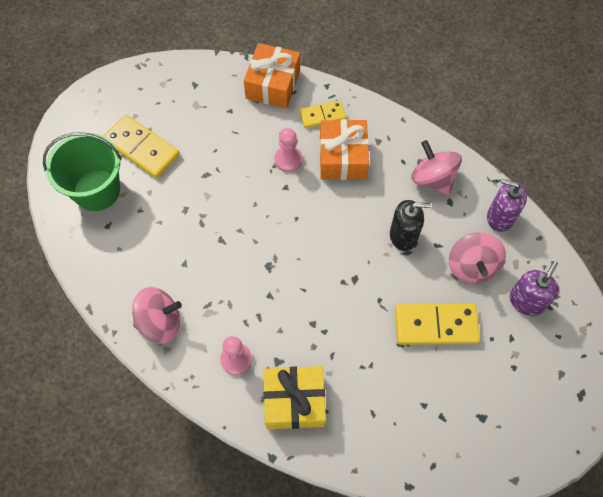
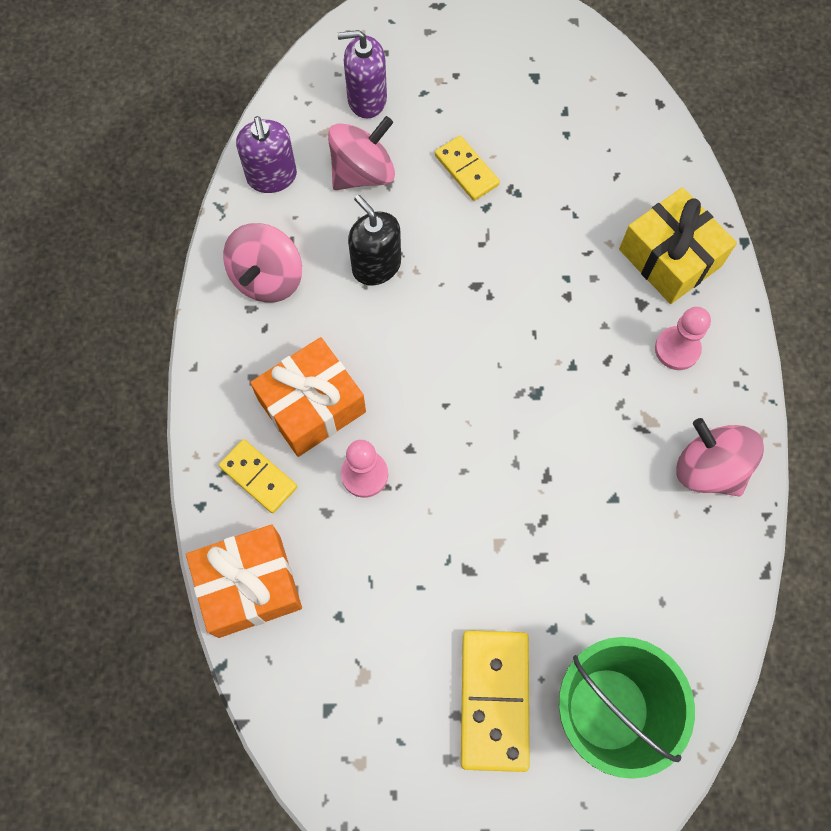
camera: 125 degrees left, 5 degrees up
(436, 325) = (466, 170): yellow domino -> yellow domino, size x0.61

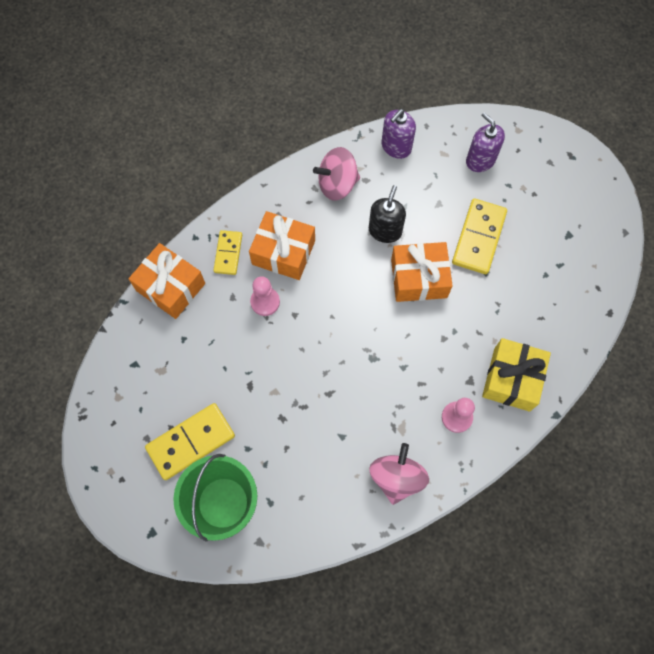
camera: 55 degrees right, 0 degrees up
(363, 173) = (434, 188): pink spinning top -> none
(466, 170) = (478, 238): yellow domino -> yellow domino, size x1.64
(469, 270) = (419, 278): none -> orange gift

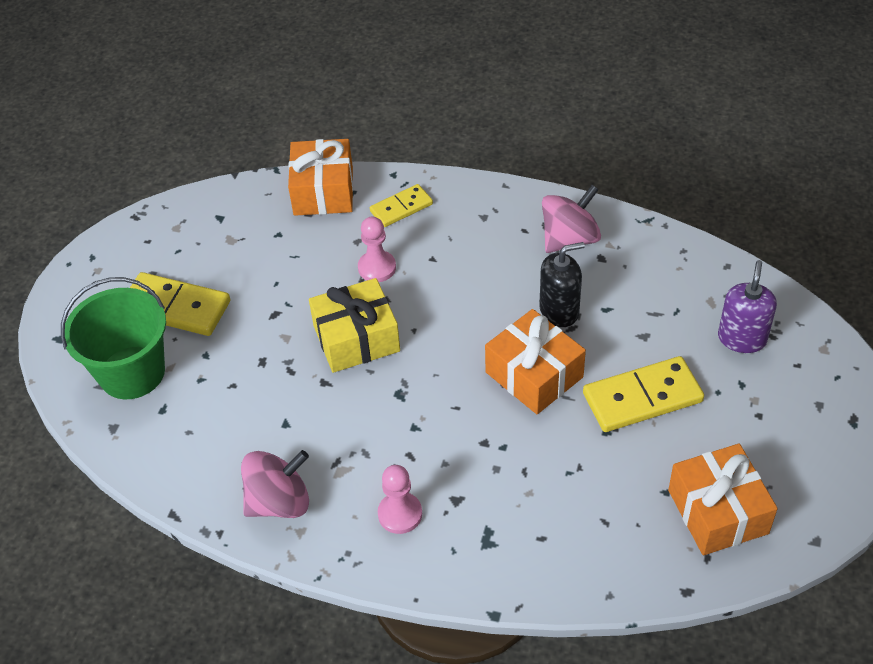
camera: 55 degrees right, 20 degrees down
(283, 252) = (446, 247): orange gift -> orange gift (718, 511)
(337, 184) = (569, 239): pink spinning top -> pink spinning top turned 105 degrees clockwise
(396, 147) = (670, 257): purple soap dispenser -> none
(511, 379) = (497, 539): yellow gift -> yellow gift (356, 338)

